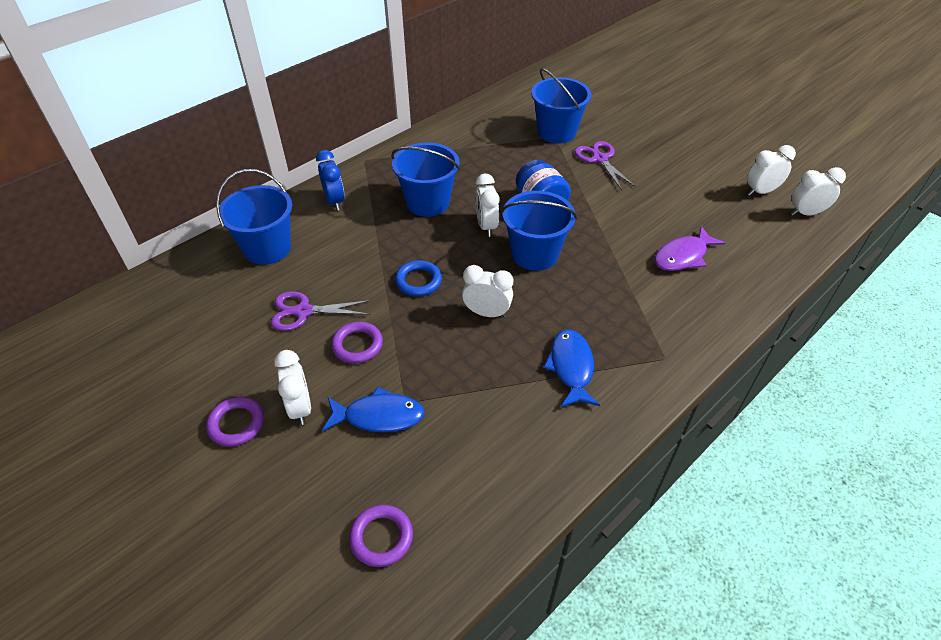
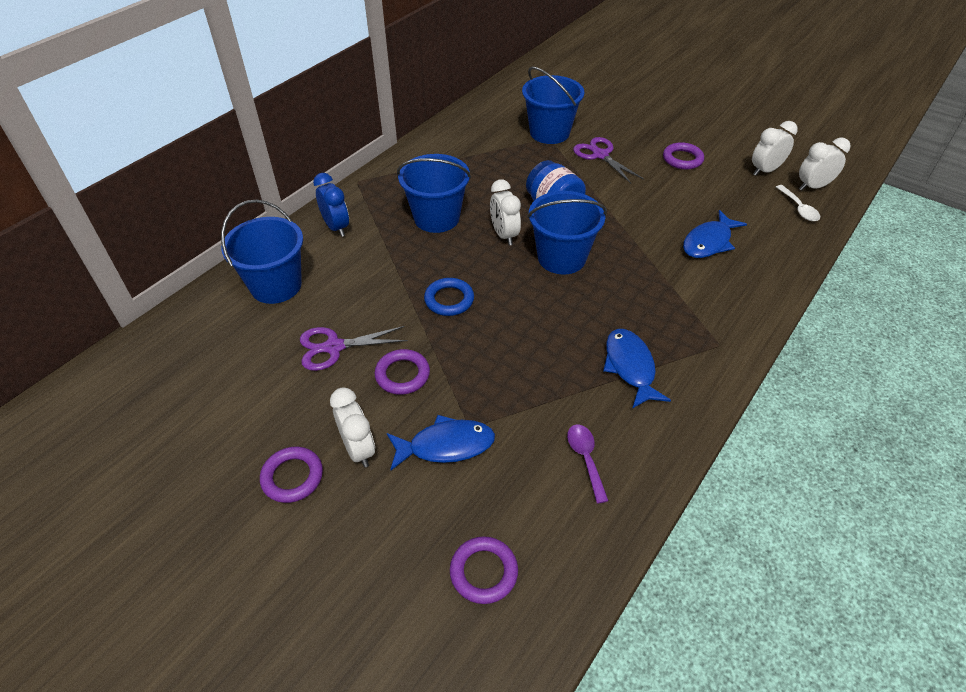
camera: 10 degrees left, 0 degrees up
(487, 313) = (529, 323): white clock -> none
(504, 448) = (585, 458): none -> purple spoon
(680, 171) = (682, 159): none -> purple ring
(683, 256) = (709, 242): purple fish -> blue fish
(784, 233) = (798, 208): none -> white spoon

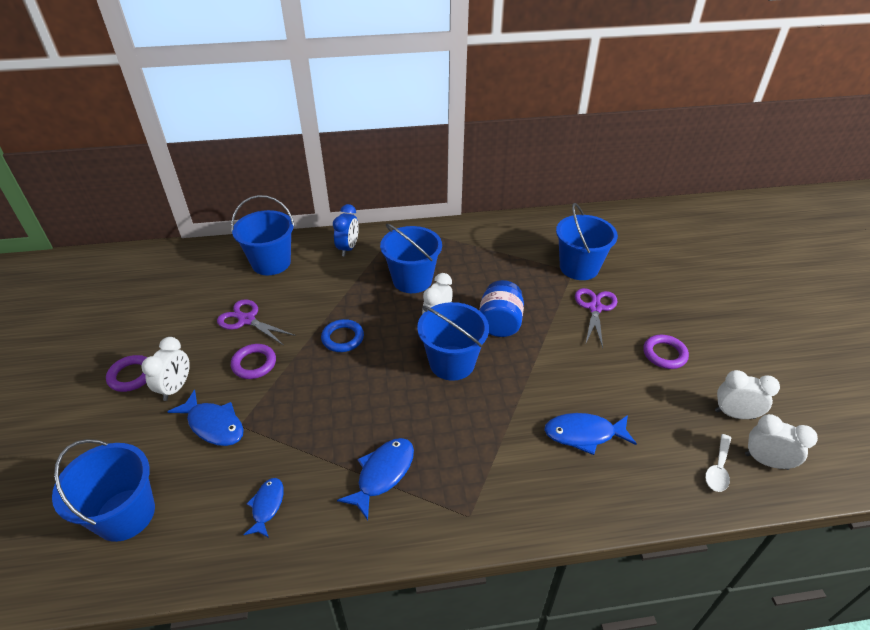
camera: 45 degrees right, 5 degrees down
(483, 572) = (125, 514): purple ring -> blue bucket
(585, 458) = (267, 506): purple spoon -> blue fish

